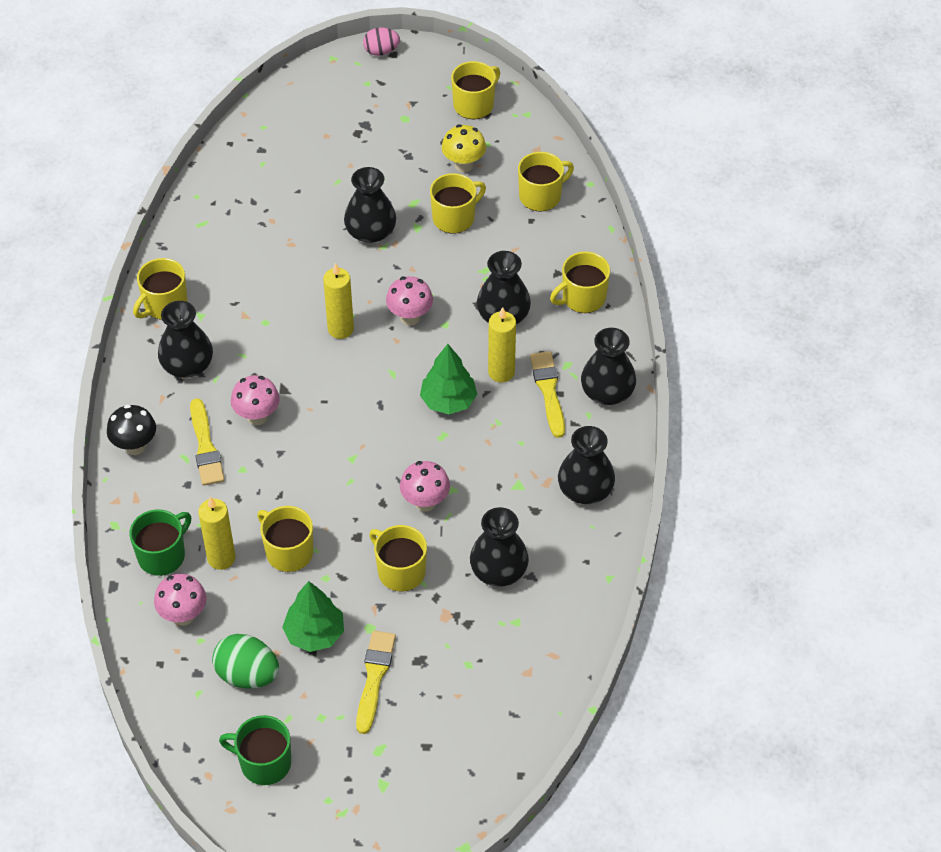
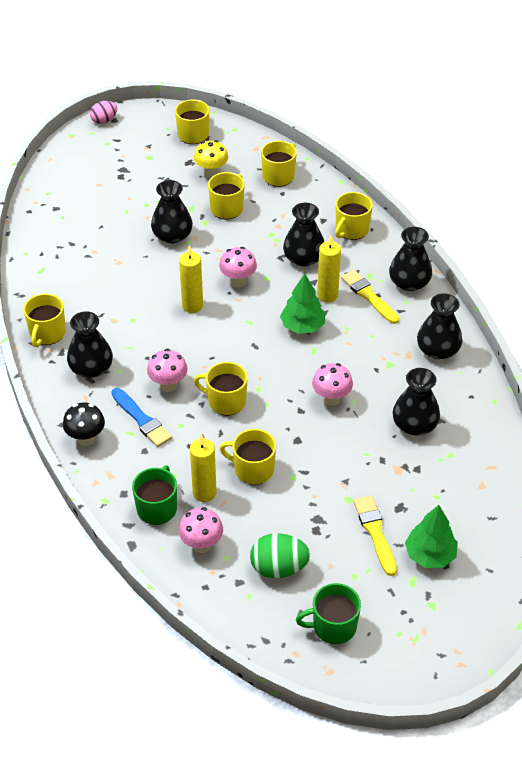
camera: 25 degrees left, 5 degrees down
(205, 447) = (142, 420): yellow brush -> blue brush
(315, 633) = (310, 519): green tree -> green tree (430, 555)
(400, 571) = (344, 452): yellow mug -> yellow mug (226, 401)

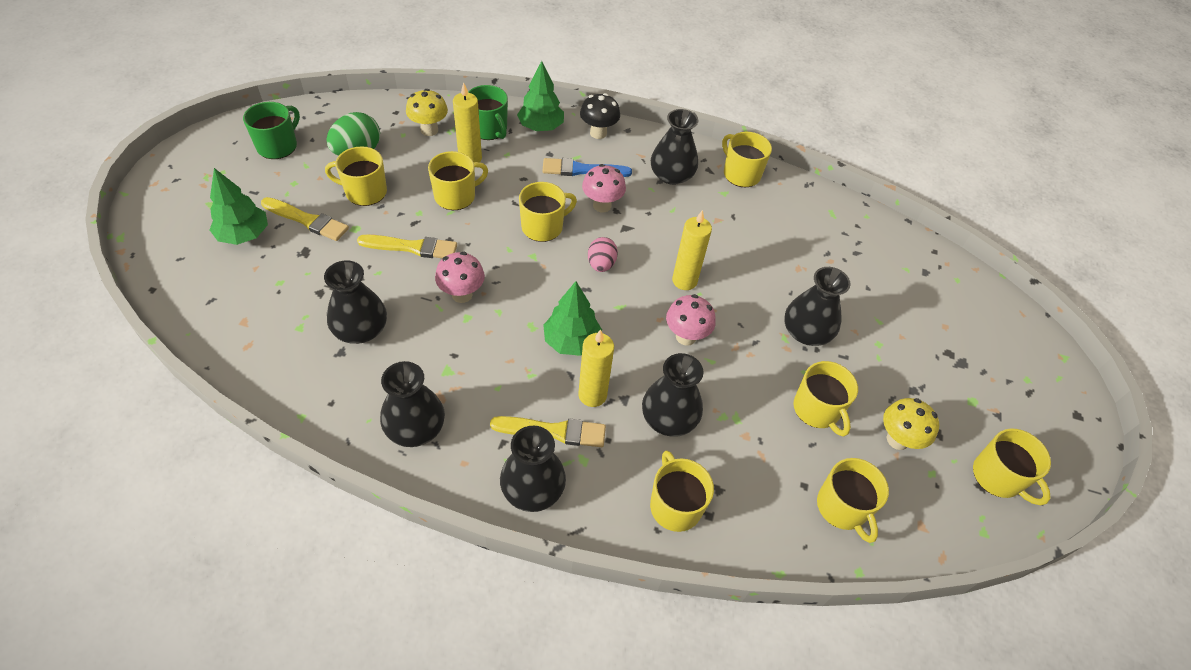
camera: 125 degrees right, 5 degrees up
(104, 120) = (1081, 404): pink egg -> pink egg (601, 264)
(118, 478) = (541, 127): none -> green tree
(201, 545) = (429, 130): pink mushroom -> yellow mushroom
(311, 524) = (365, 192): none -> yellow mug
(326, 454) = (412, 247): none -> yellow brush

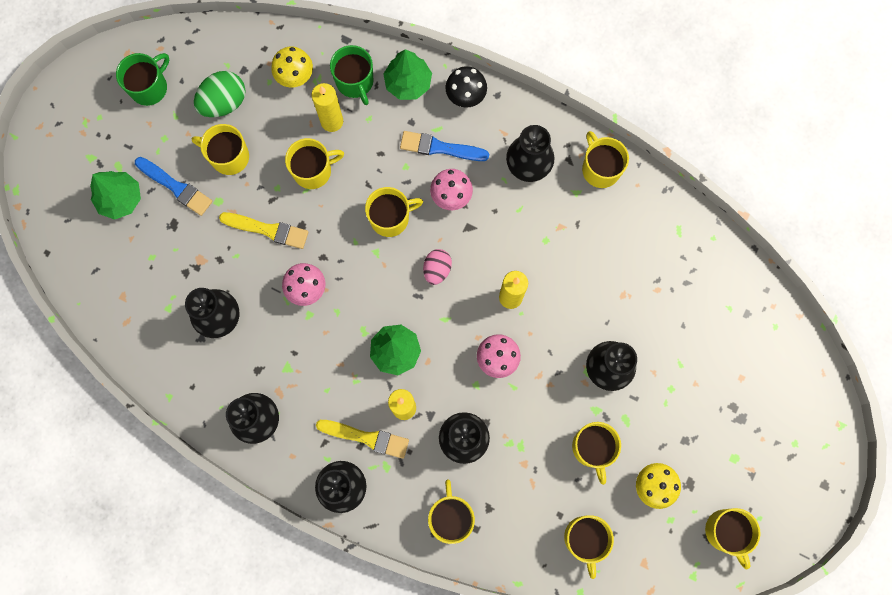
camera: 15 degrees right, 25 degrees up
(307, 220) = (176, 187): yellow brush -> blue brush

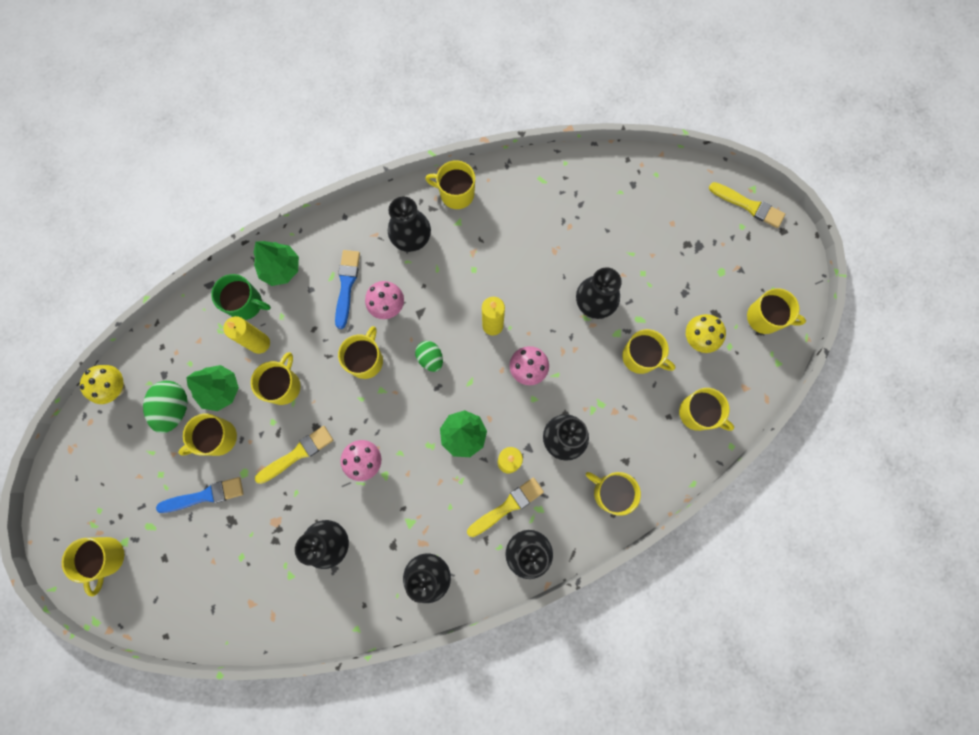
camera: 50 degrees left, 0 degrees up
(69, 155) = (106, 557): none -> yellow mug
(120, 199) = (176, 545): green tree -> green tree (220, 390)
(149, 87) = (112, 454): green mug -> none
(295, 78) = (204, 342): yellow mushroom -> yellow mushroom (116, 388)
(437, 269) = (430, 358): pink egg -> green egg
(440, 148) = (346, 285): blue brush -> blue brush turned 135 degrees clockwise
(465, 97) = (326, 239): black mushroom -> none
(821, 434) = (749, 205): none -> yellow brush

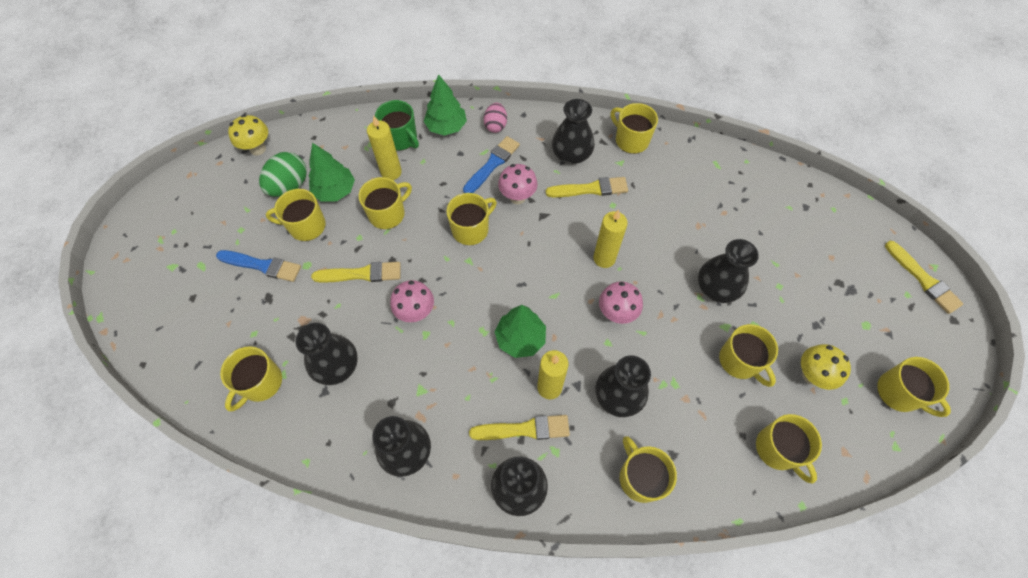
camera: 30 degrees right, 15 degrees down
(106, 557) = (149, 271): yellow mug -> yellow mug (261, 383)
(326, 243) = (495, 125): none -> pink egg
(430, 358) = (529, 257): green egg -> none
(446, 264) = (590, 189): none -> yellow brush

